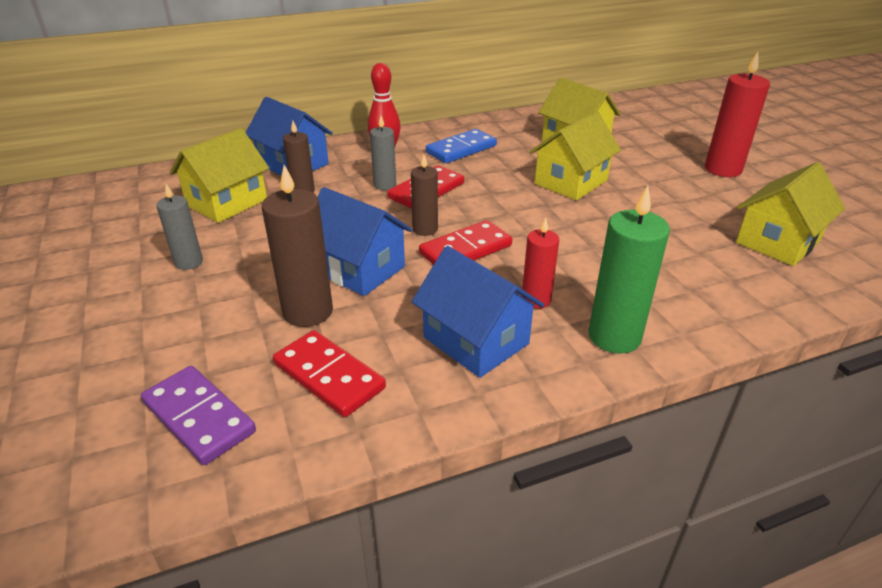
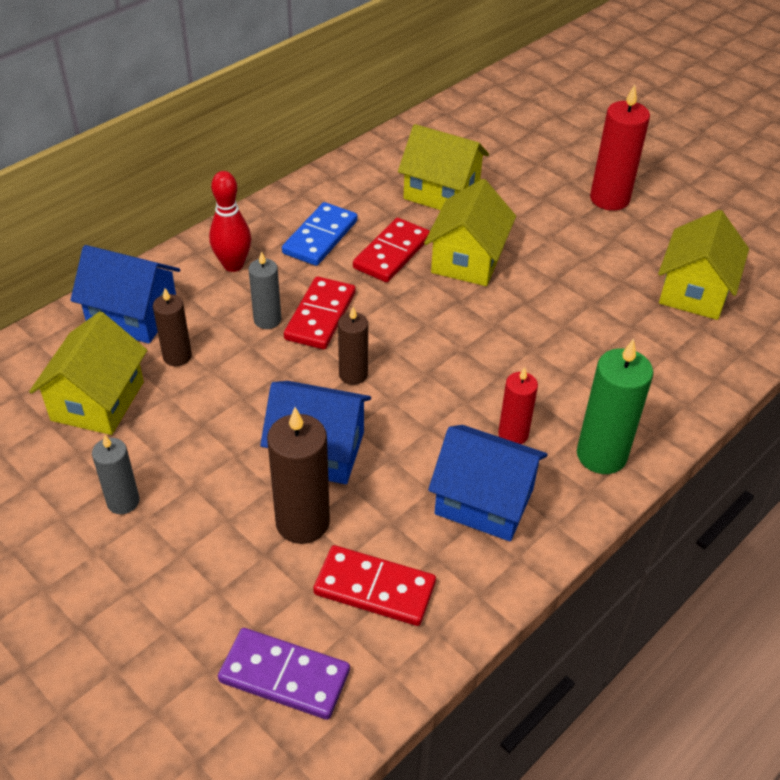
camera: 25 degrees left, 10 degrees up
(465, 249) = (411, 390): red domino -> red domino (391, 253)

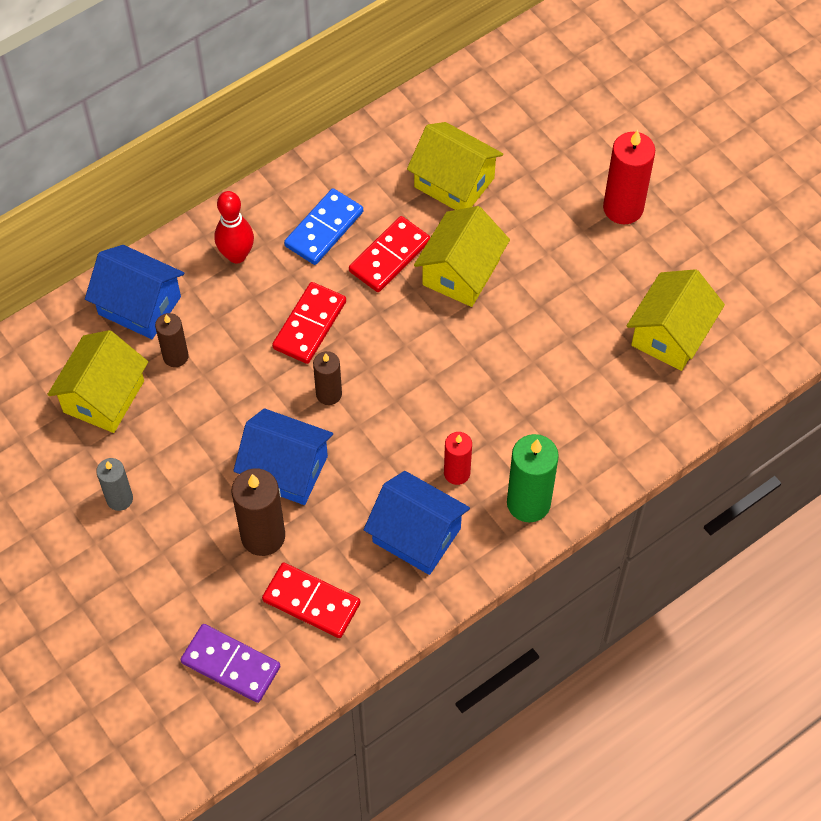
camera: 10 degrees right, 15 degrees up
(267, 320) = (260, 324): grey candle -> none

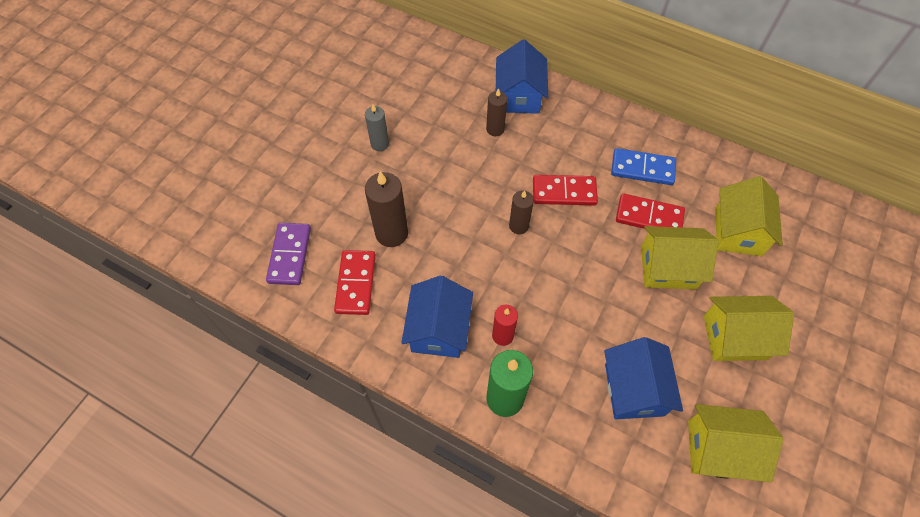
camera: 65 degrees right, 0 degrees up
(104, 396) = (445, 106): yellow house -> yellow house (735, 337)
(236, 255) = (588, 129): red bowling pin -> none
(286, 469) = (448, 225): blue house -> blue house (634, 389)
(623, 208) = (807, 361): red candle -> none

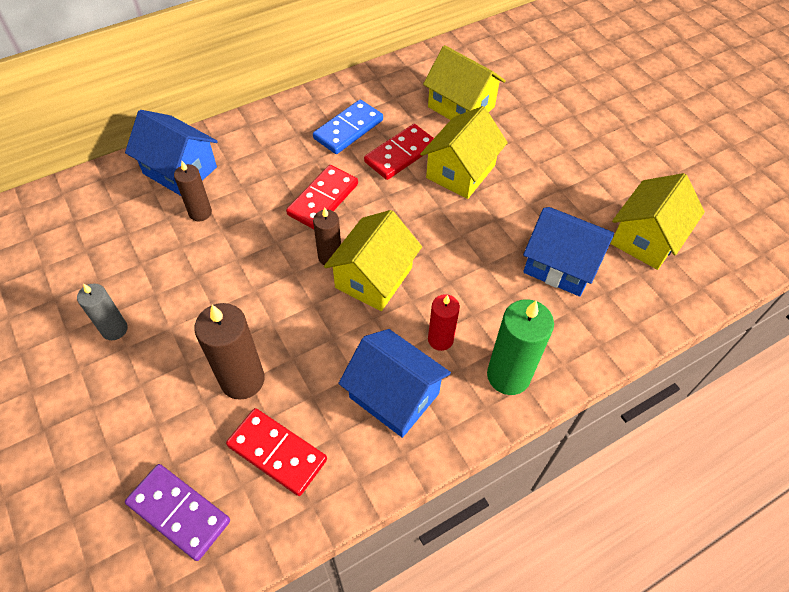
camera: 60 degrees left, 5 degrees down
(735, 337) = (555, 168): yellow house -> yellow house (374, 277)

